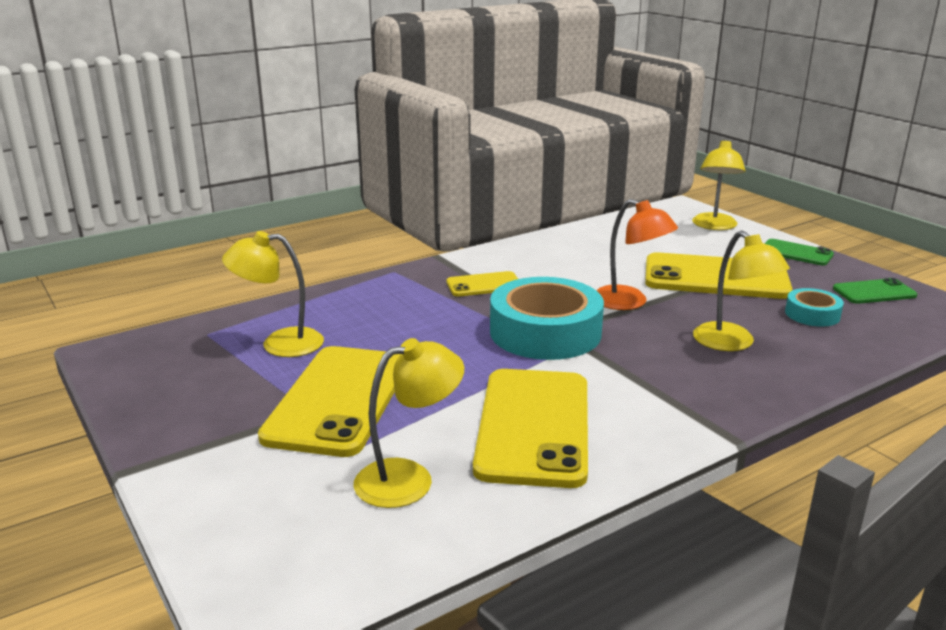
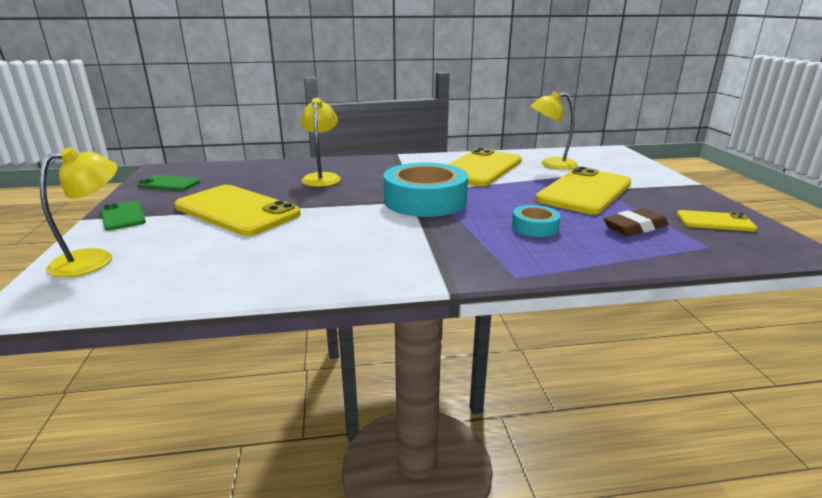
camera: 155 degrees left, 0 degrees up
(279, 343) = (634, 227): yellow lamp -> brown eraser
(484, 285) = (433, 242): yellow phone -> yellow phone (715, 222)
(629, 302) = (337, 207): orange lamp -> none
(812, 314) = (241, 181): turquoise tape -> turquoise tape (535, 227)

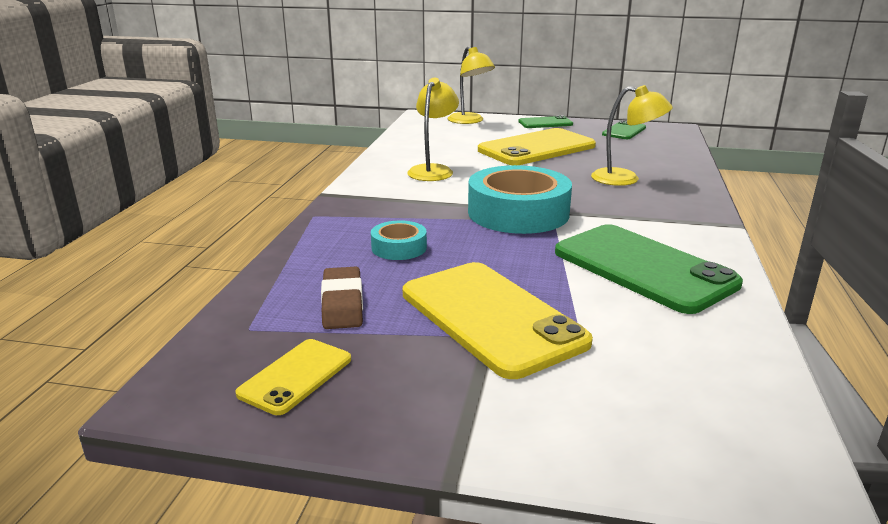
camera: 110 degrees right, 0 degrees up
(480, 168) = (643, 268): yellow phone -> green phone
(551, 164) = (657, 337): yellow lamp -> yellow lamp (433, 170)

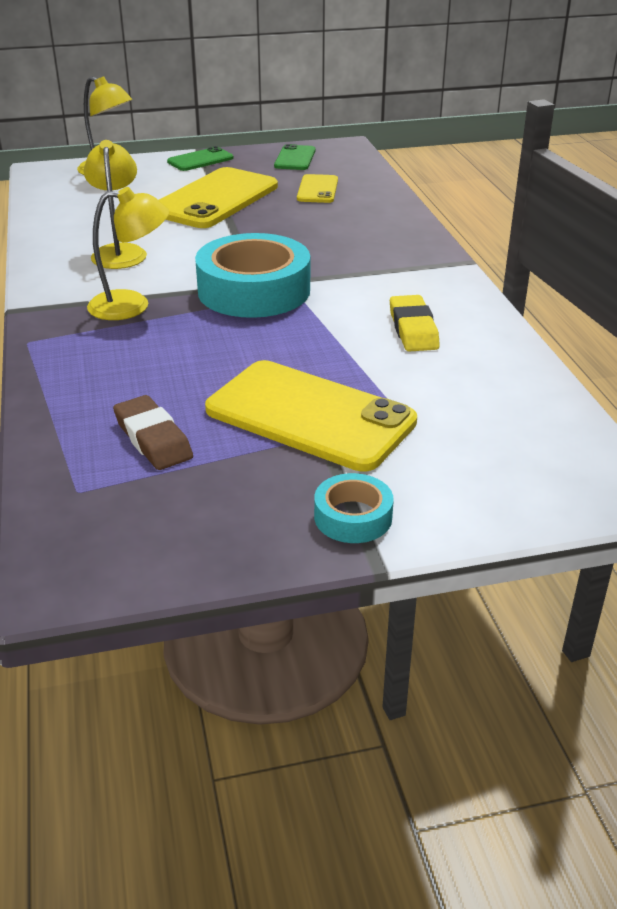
camera: 25 degrees left, 10 degrees up
(295, 376) = (171, 525): yellow phone -> yellow phone (317, 189)
(399, 247) = (159, 361): turquoise tape -> turquoise tape (353, 517)
(625, 179) = (335, 225): yellow lamp -> yellow lamp (132, 305)
(643, 268) = (413, 329): green phone -> yellow eraser

